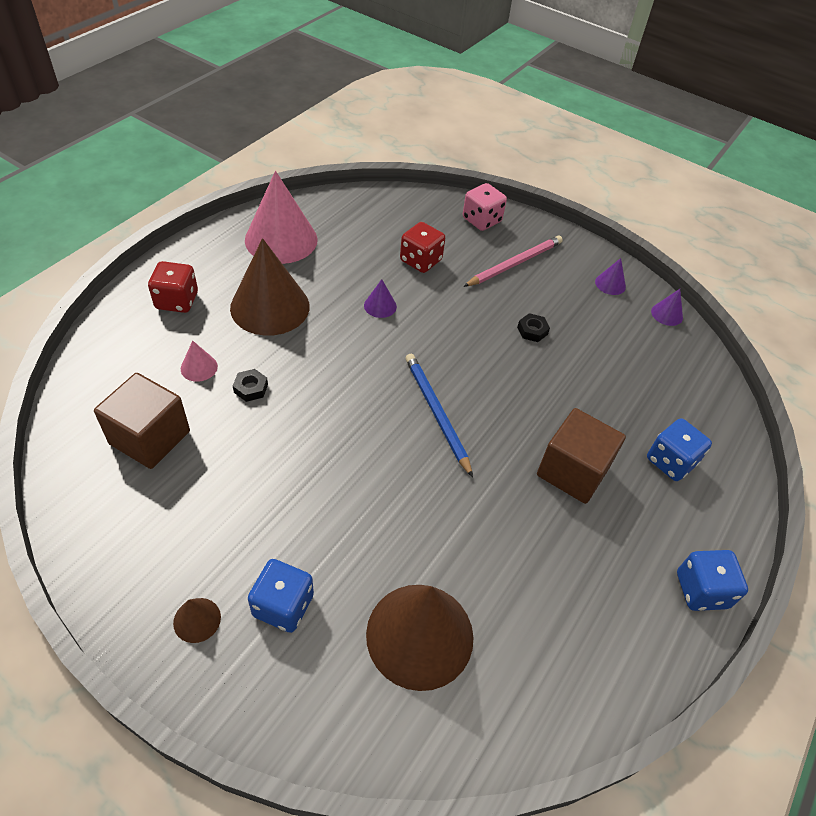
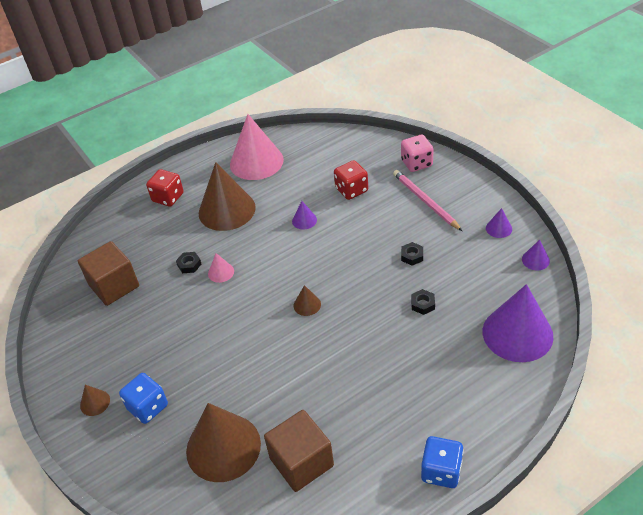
camera: 30 degrees right, 5 degrees down
(199, 367) = (162, 245): pink cone -> pink cone (221, 272)
(436, 413) = (307, 305): blue pencil -> brown cone
(514, 264) = (425, 201): pink pencil -> pink pencil turned 105 degrees counterclockwise
(572, 471) = (387, 365): brown cube -> brown cube (301, 462)
(574, 387) = (422, 304): none -> black nut
(670, 461) = (470, 374): blue dice -> none
(693, 402) = (517, 333): none -> purple cone

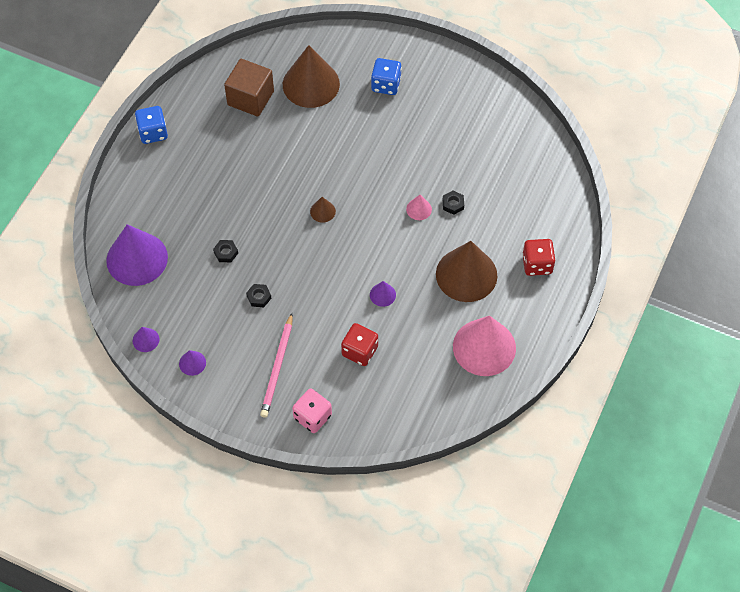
camera: 145 degrees right, 15 degrees up
(95, 402) = (427, 71): brown cone -> none
(114, 286) = (501, 158): brown cube -> none
(425, 201) = (277, 367): pink pencil -> pink pencil turned 75 degrees clockwise

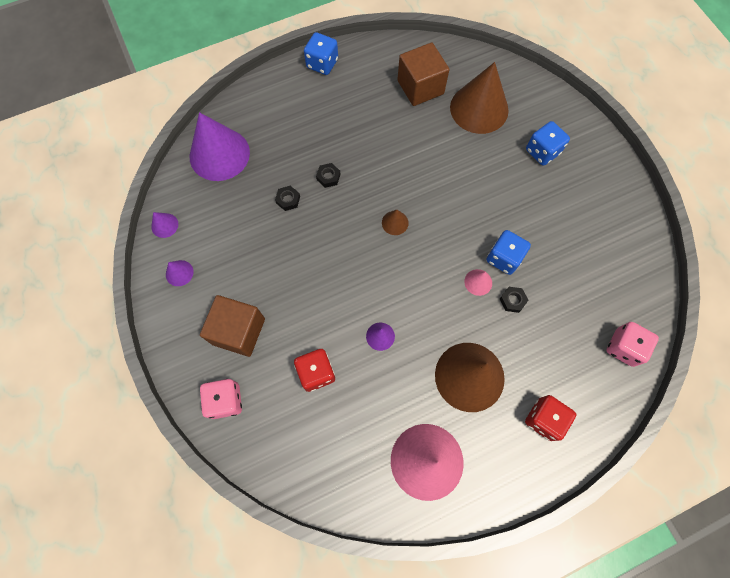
camera: 40 degrees right, 10 degrees up
(259, 297) = (279, 257): black nut -> black nut (328, 177)
(277, 367) = (238, 331): pink pencil -> brown cube
(422, 180) = (504, 258): none -> blue dice
(551, 181) = (623, 347): none -> pink dice

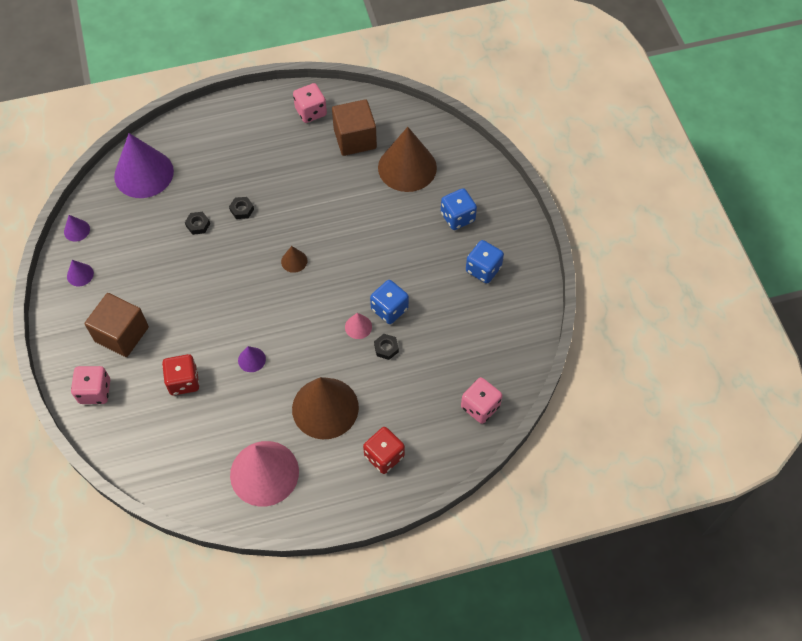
camera: 10 degrees right, 10 degrees down
(322, 64) = (264, 103): blue dice -> blue dice (483, 269)
(370, 66) = (311, 112): none -> pink dice

